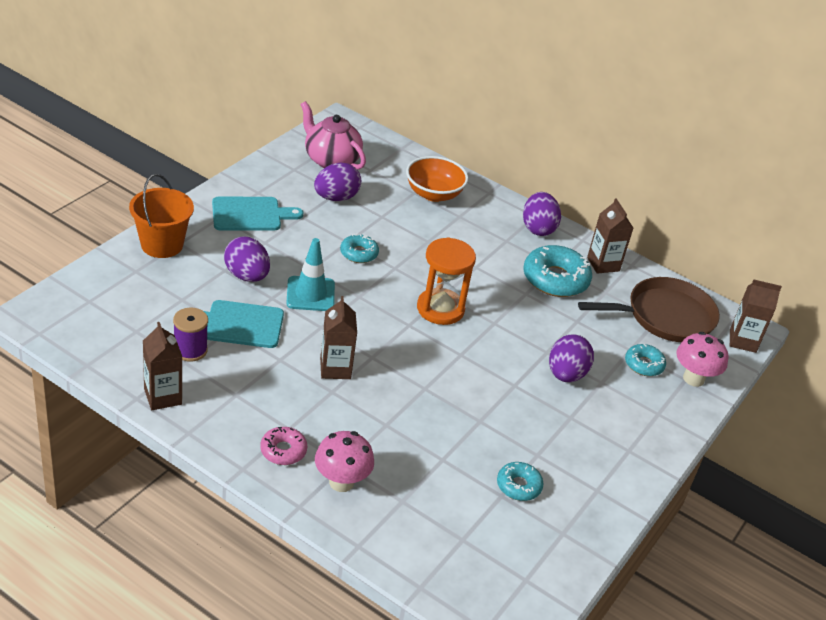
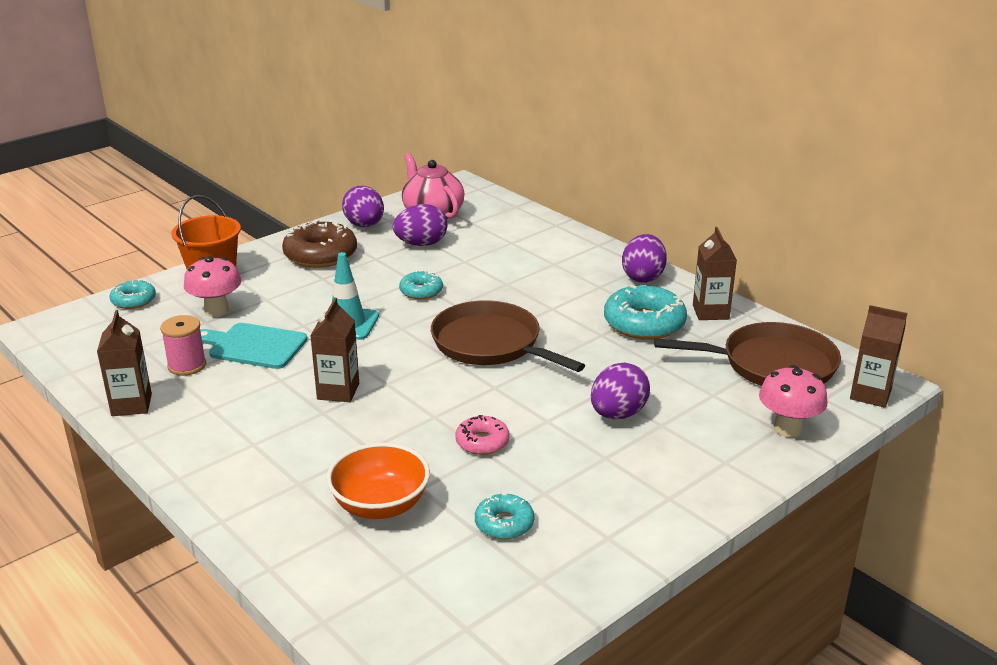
camera: 20 degrees right, 10 degrees down
(190, 350) = (187, 365): purple spool -> pink spool
(247, 276) = (286, 305): purple egg -> purple egg (364, 225)
(250, 214) = (320, 255): turquoise cutting board -> brown donut
(283, 451) = (234, 464): pink donut -> pink donut (482, 442)
(341, 482) = (284, 501): pink mushroom -> pink mushroom (216, 310)
(433, 194) = (533, 244): orange bowl -> orange bowl (380, 505)
(440, 309) = (490, 344): orange hourglass -> brown pan
(644, 365) = (725, 411): turquoise donut -> turquoise donut (134, 300)

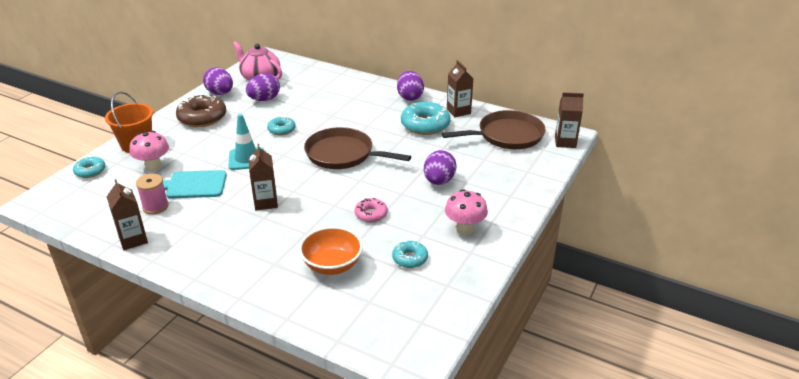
camera: 20 degrees left, 5 degrees up
(787, 429) = (533, 170): pink mushroom -> pink mushroom (464, 229)

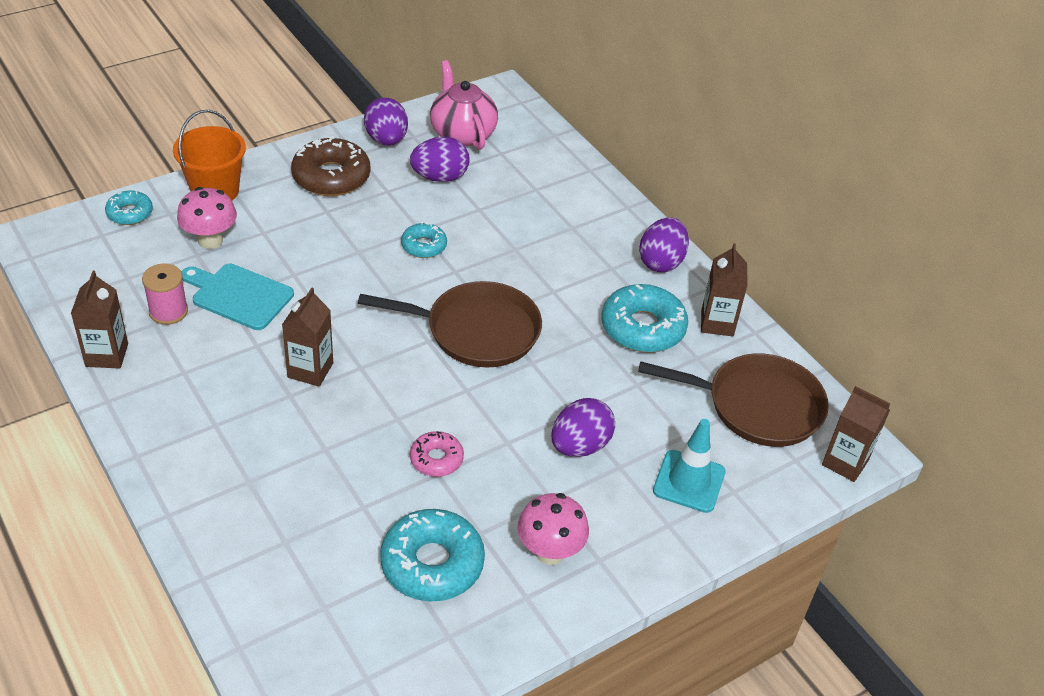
camera: 25 degrees right, 10 degrees up
(246, 159) = (338, 280): turquoise traffic cone -> turquoise traffic cone (689, 481)
(332, 265) = (320, 521): orange bowl -> none
(343, 154) = (477, 331): brown pan -> brown pan turned 135 degrees clockwise
(410, 258) = (432, 564): turquoise donut -> turquoise donut, size x1.79

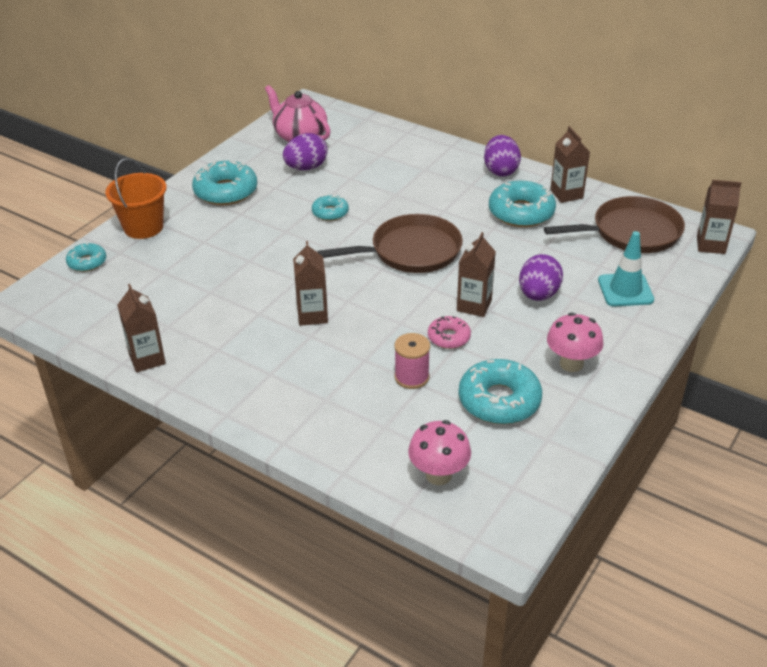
camera: 20 degrees left, 5 degrees down
(168, 311) = (172, 315): pink spool -> pink spool (411, 377)
(210, 240) = (166, 259): pink mushroom -> pink mushroom (438, 475)
(239, 296) = (219, 287): turquoise cutting board -> none
(331, 177) = (226, 191): brown donut -> turquoise donut
(386, 140) = (247, 157): purple egg -> none
(495, 430) = (474, 305): none -> brown carton

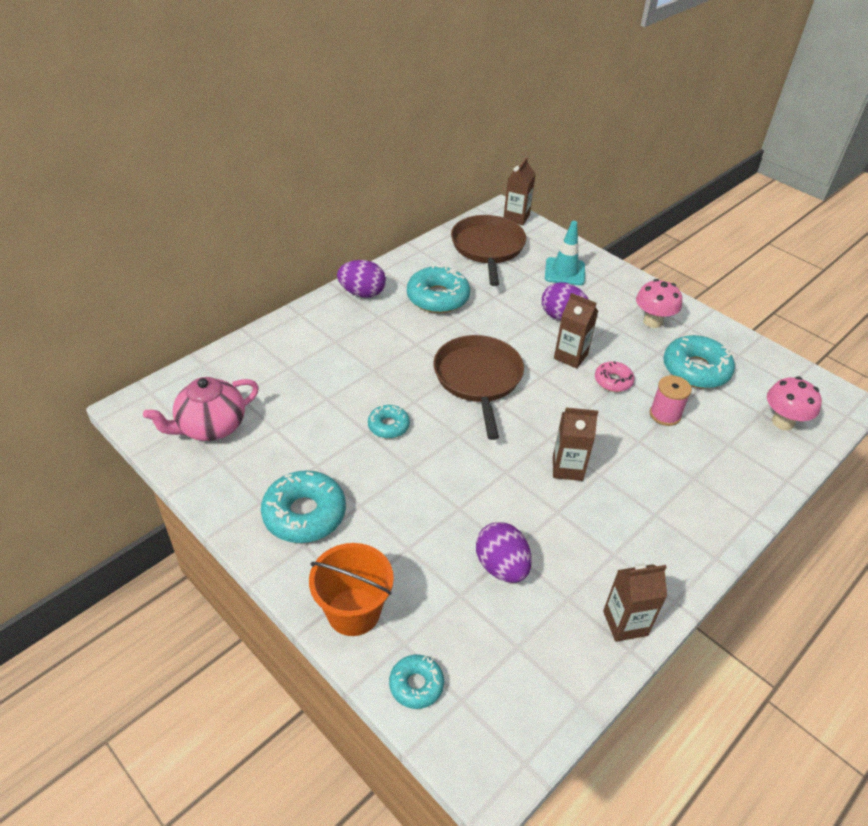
camera: 80 degrees left, 5 degrees up
(306, 168) = (286, 432): purple egg -> purple egg (501, 566)
(566, 194) = (418, 266): brown carton -> none

